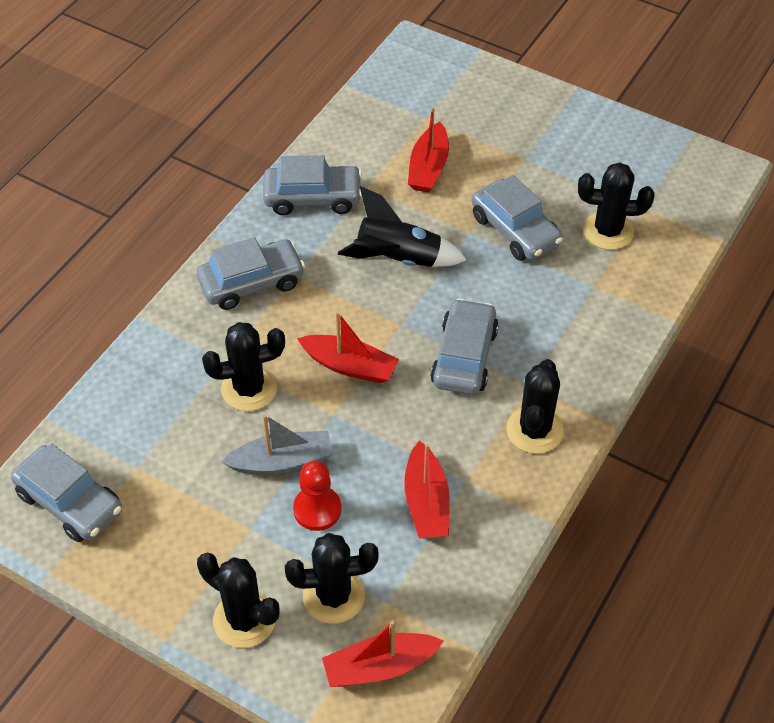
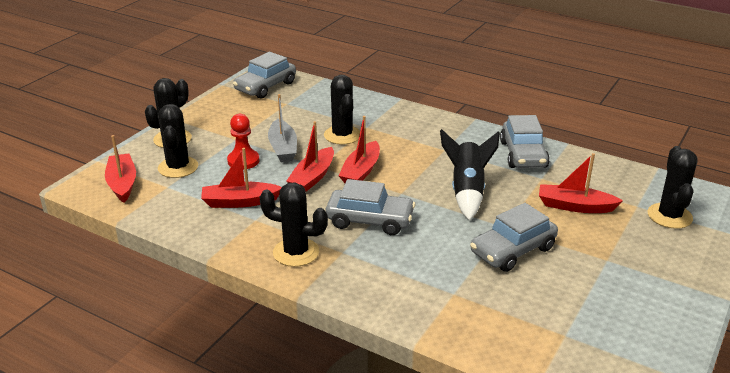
camera: 90 degrees right, 20 degrees down
(251, 282) = (434, 133): grey car -> none
(364, 420) = (312, 177): none -> red boat
(608, 231) = (525, 307): black cactus -> black cactus (669, 216)

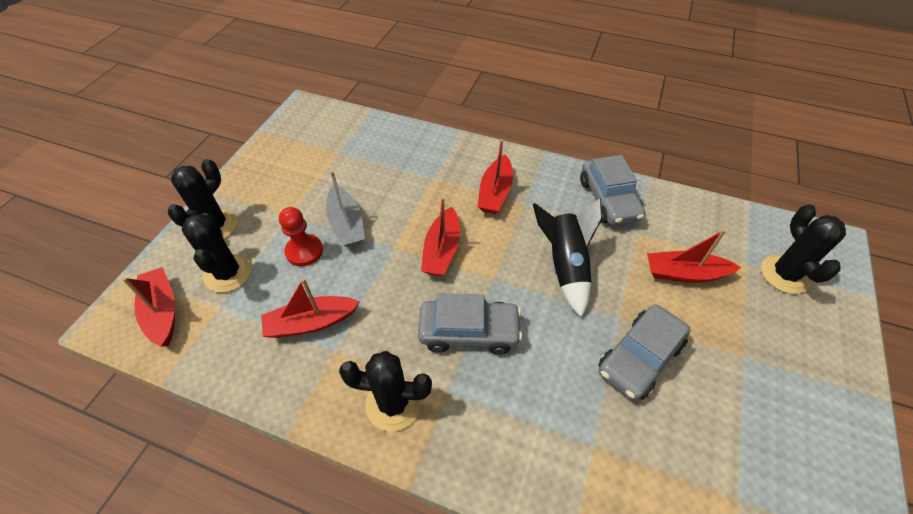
camera: 10 degrees left, 20 degrees up
(265, 87) = (310, 129): grey car -> none
(312, 177) = (389, 268): red boat -> red boat (495, 192)
(342, 135) = (409, 195): black cactus -> none

